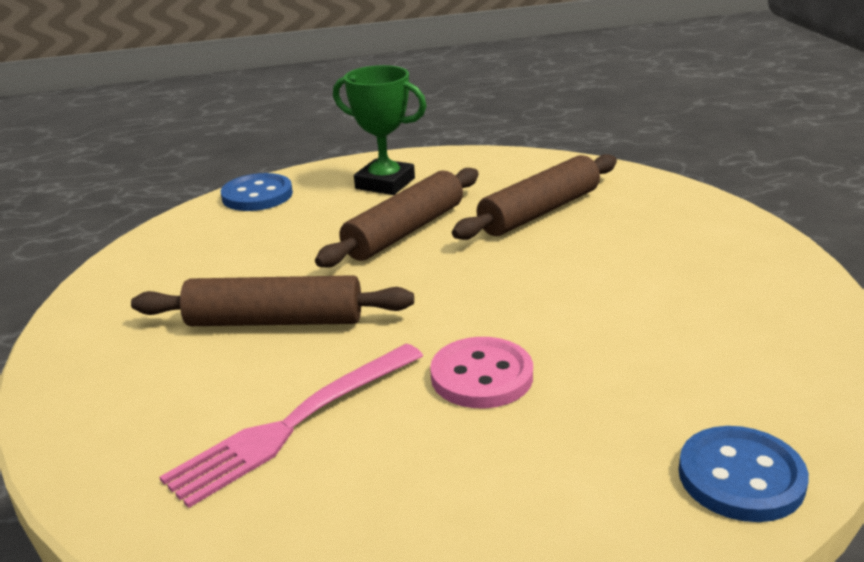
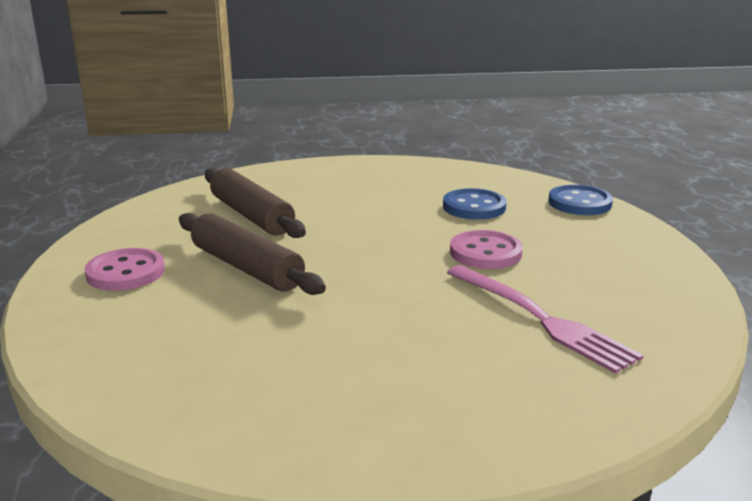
camera: 85 degrees left, 5 degrees down
(257, 195) = (79, 347): blue button -> blue button (474, 207)
(275, 321) = (386, 329): brown rolling pin -> none
(385, 183) = (125, 272): green trophy -> pink button

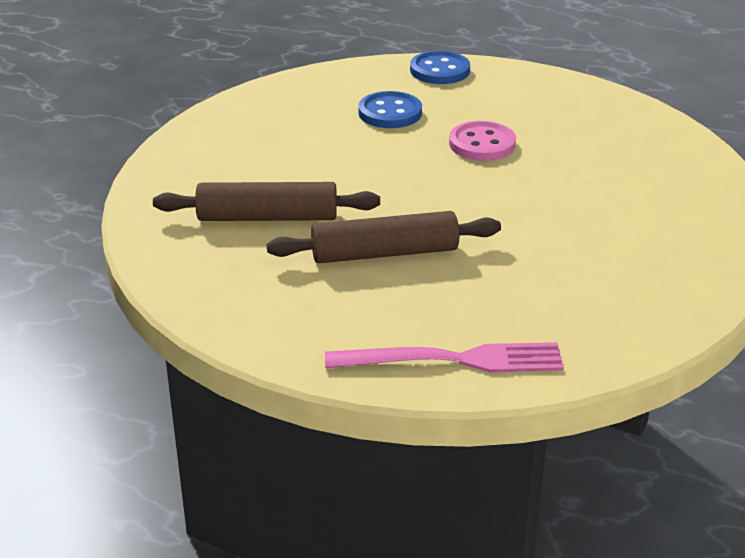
camera: 55 degrees left, 10 degrees up
(125, 272) = (321, 316): pink button -> none
(540, 319) = (604, 167): pink fork -> pink fork (454, 360)

